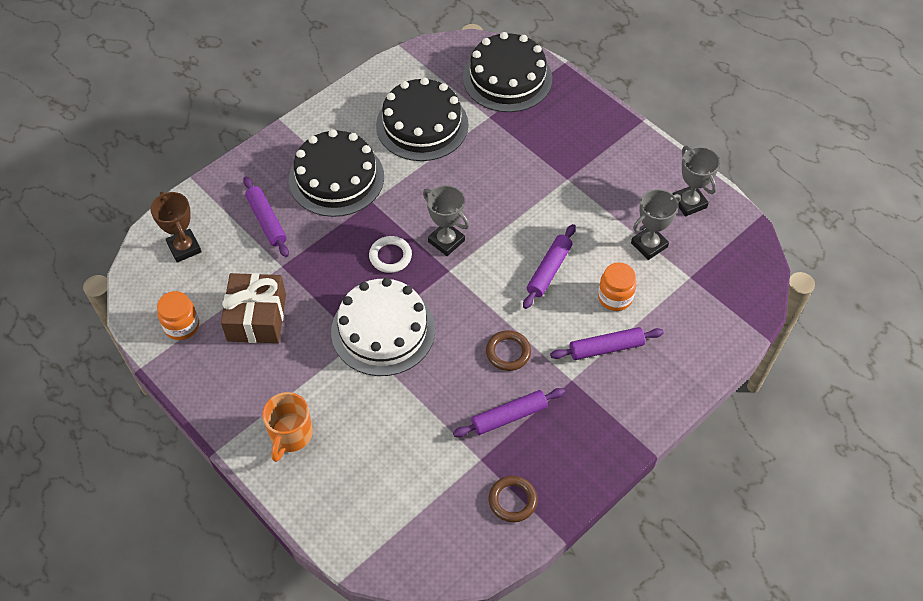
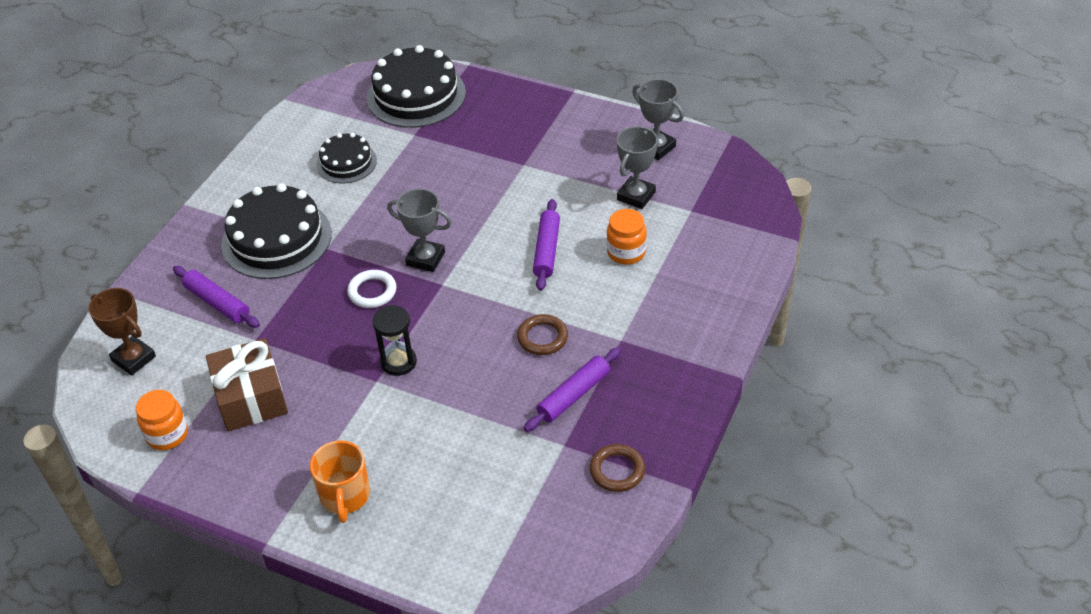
camera: 20 degrees left, 10 degrees down
(383, 330) = (398, 362): white cake -> black hourglass
(422, 125) = (346, 163): black cake -> black cake, size x0.58
(606, 348) = (640, 299): purple rolling pin -> none

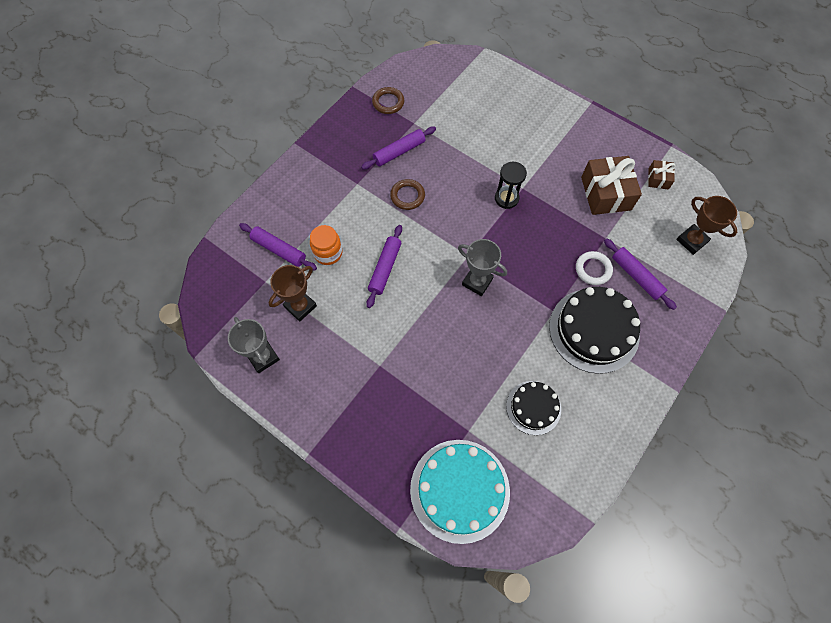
camera: 170 degrees left, 20 degrees up
(167, 435) = (658, 179): orange jar -> brown gift
(345, 496) = (546, 119): orange mug -> none
(372, 292) = (520, 260): white ring -> white ring (593, 269)
(416, 95) = (459, 490): black cake -> turquoise cake
(636, 196) = (300, 306): grey trophy -> brown trophy
(691, 244) = (279, 250): none -> purple rolling pin

